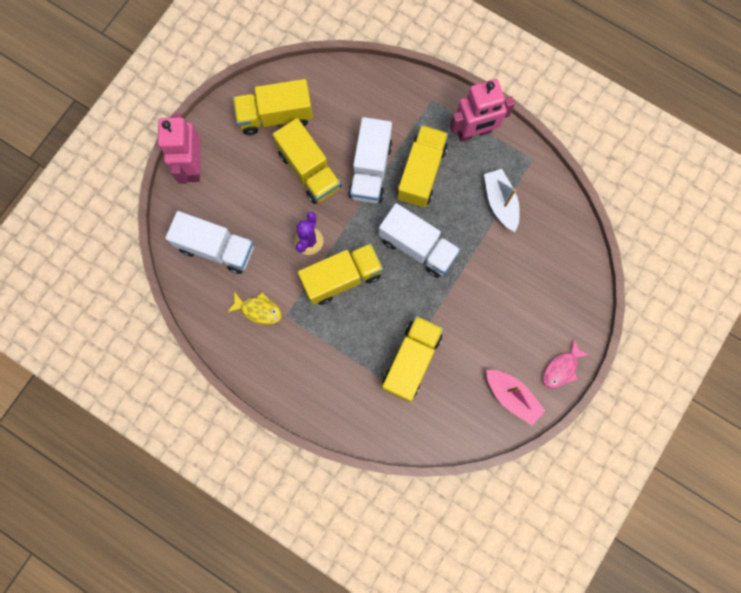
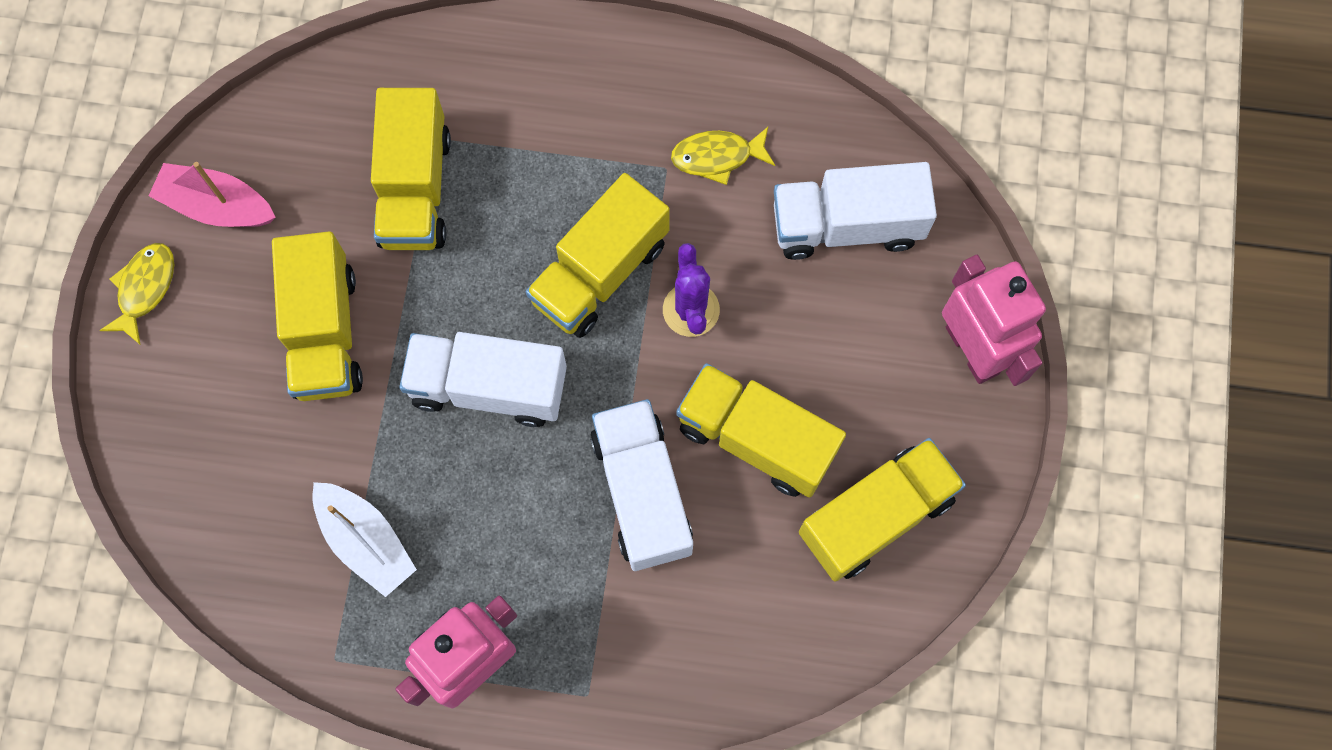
camera: 155 degrees right, 5 degrees down
(421, 173) = (542, 530): yellow truck -> yellow truck (325, 332)
(561, 368) = (145, 289): pink fish -> yellow fish

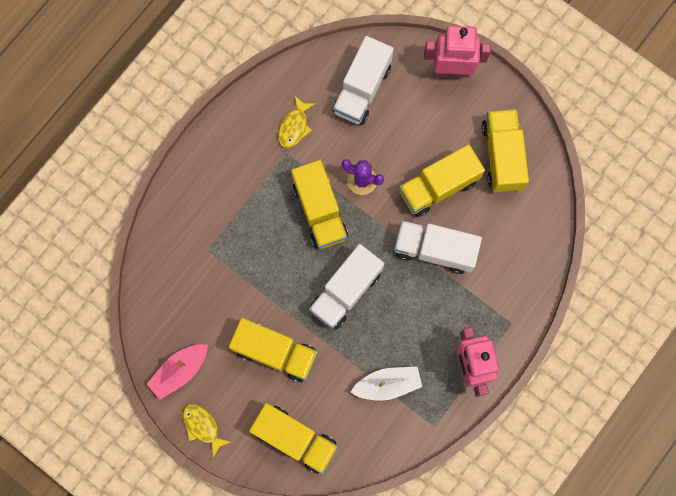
camera: 60 degrees left, 5 degrees up
(415, 189) = (227, 273): yellow truck -> yellow truck (295, 438)

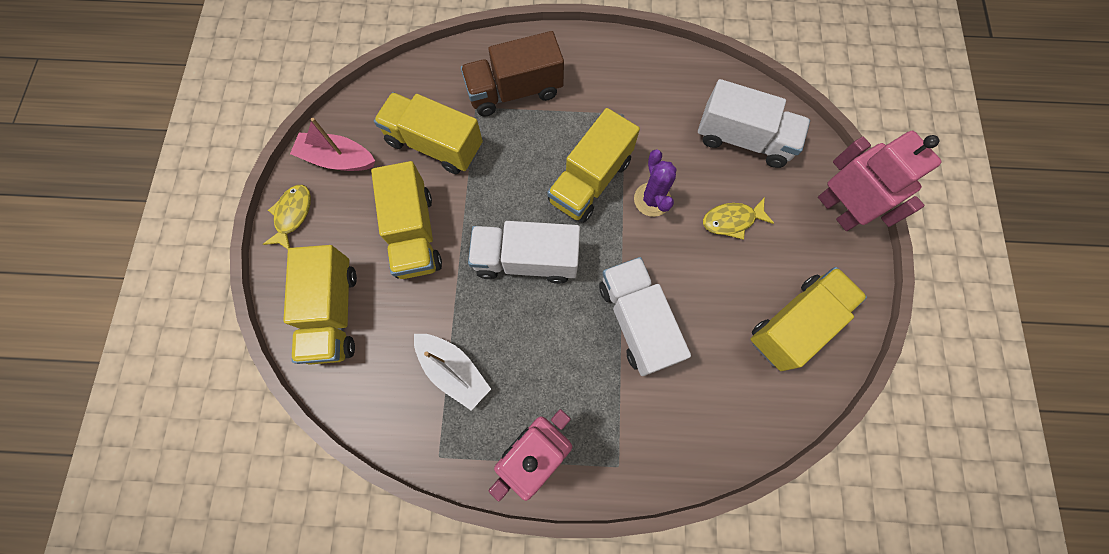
camera: 55 degrees right, 5 degrees down
(214, 214) = (514, 91): none -> brown truck
(294, 126) = (655, 104): yellow fish -> yellow fish (732, 220)
(362, 89) = (743, 139): white truck -> white truck turned 150 degrees counterclockwise
(438, 186) = (707, 279): yellow truck -> yellow truck (435, 144)

